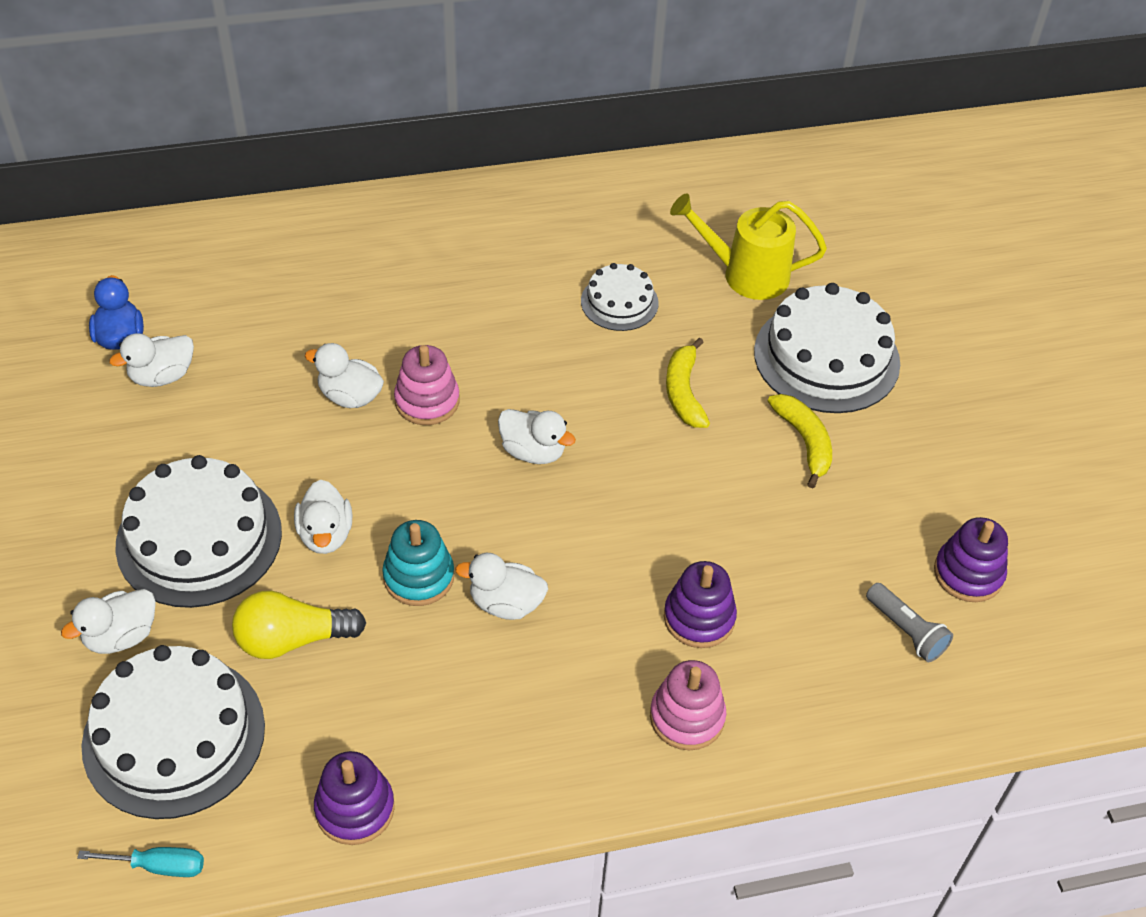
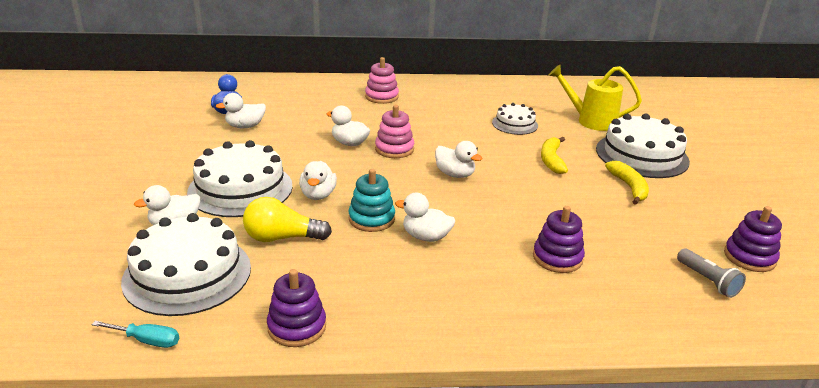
camera: 10 degrees right, 20 degrees down
(687, 717) = (546, 307): pink stacking toy -> pink stacking toy (381, 97)

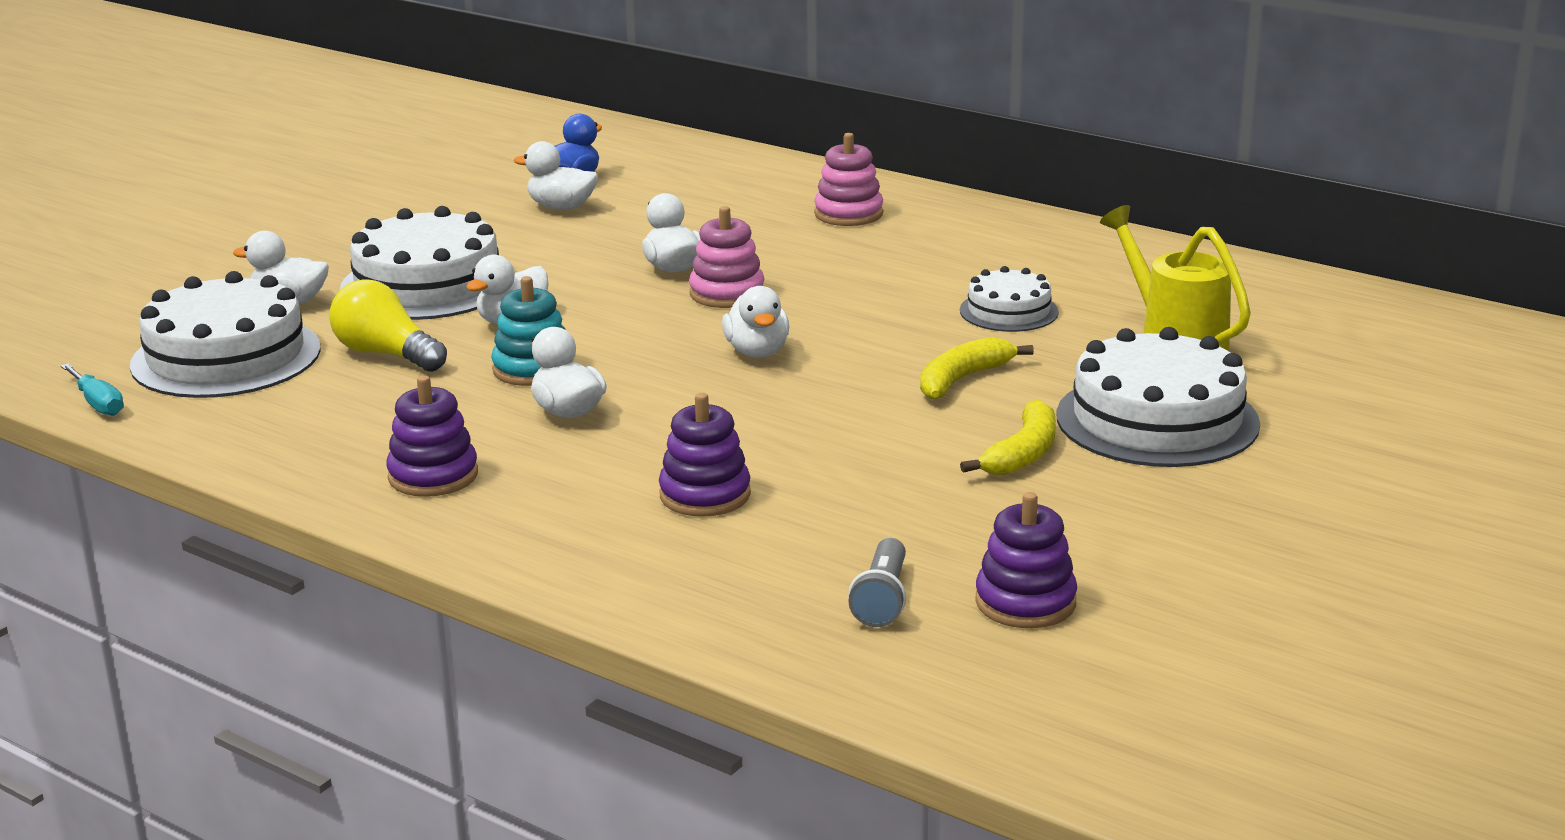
camera: 40 degrees right, 5 degrees down
(297, 327) = (256, 446): purple stacking toy -> purple stacking toy (433, 476)

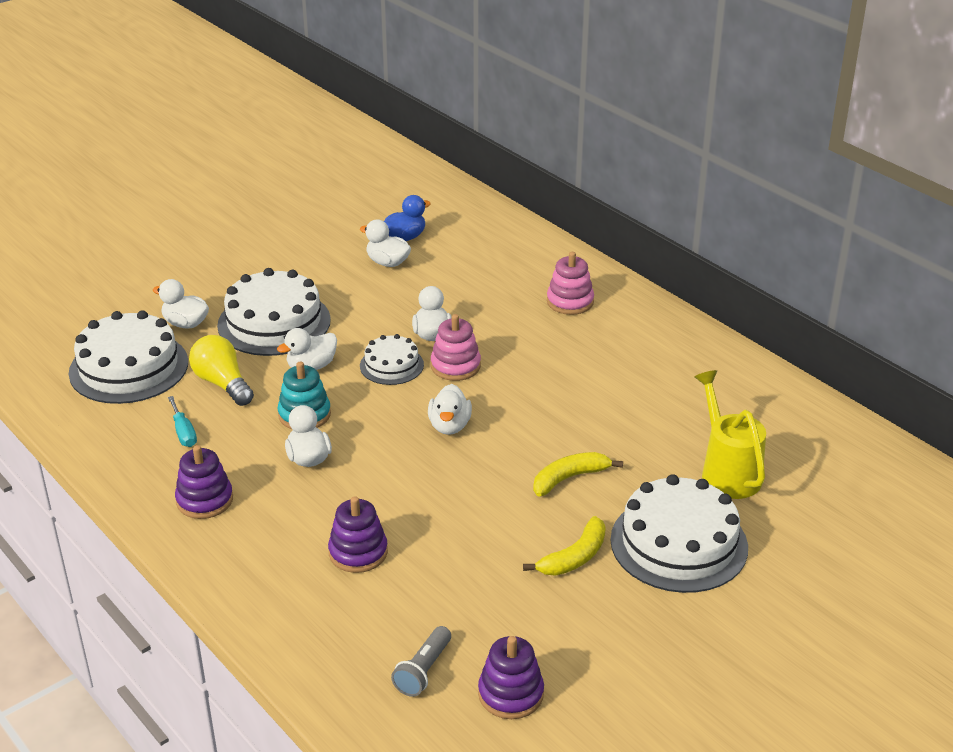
camera: 15 degrees right, 10 degrees up
(98, 403) = (40, 395): turquoise screwdriver -> turquoise screwdriver (183, 432)
(1009, 311) = (631, 418): white cake -> white cake (391, 365)

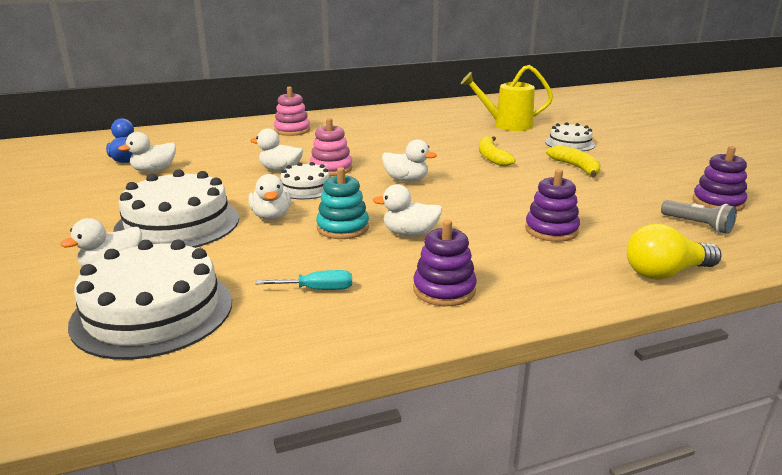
camera: 70 degrees left, 10 degrees down
(222, 383) = (251, 259): yellow light bulb -> yellow light bulb (665, 273)
(679, 543) = (570, 143): white cake -> white cake, size x0.55

